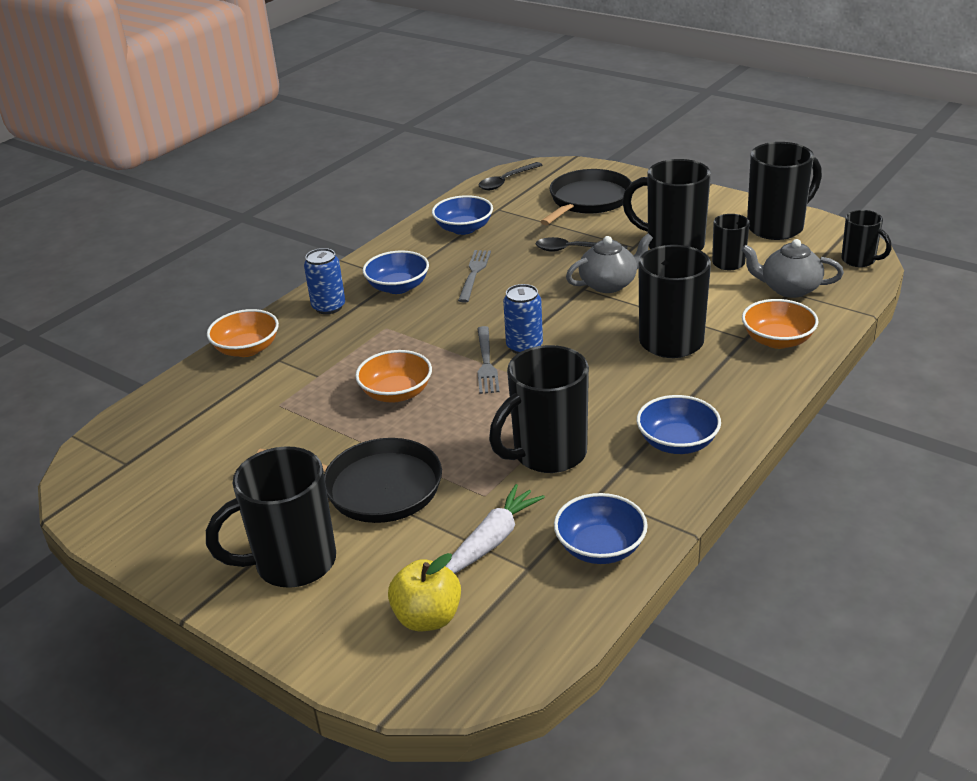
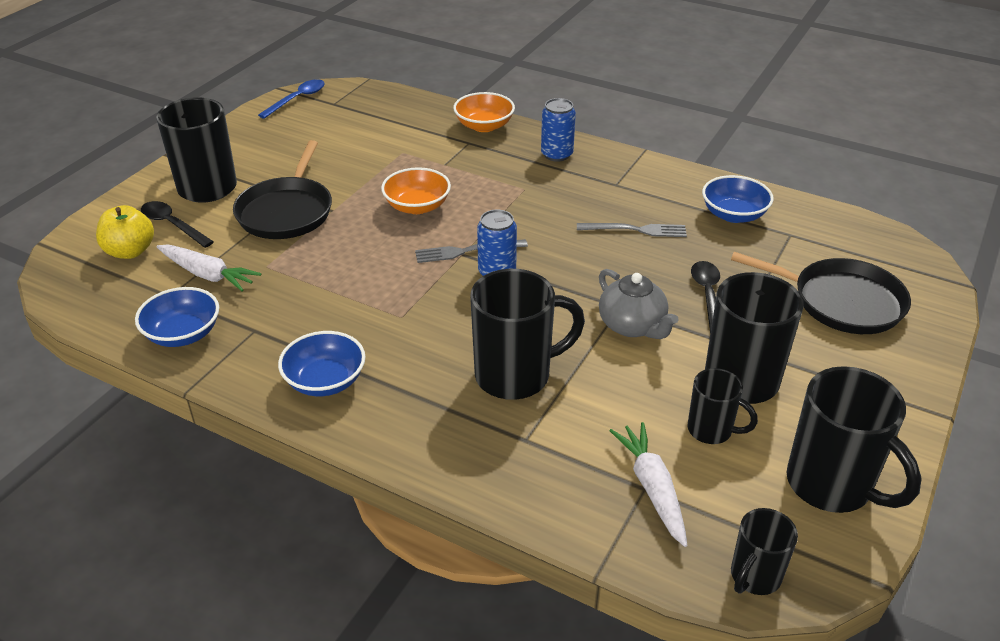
camera: 80 degrees right, 5 degrees up
(93, 497) = (297, 99): none -> blue spoon
(398, 287) = (599, 187): blue bowl -> none
(506, 181) = (866, 235): black spoon -> black spoon (172, 225)
(547, 454) = (317, 297): black mug -> none
(777, 340) = (522, 469): orange bowl -> none
(789, 289) = (652, 488): grey teapot -> white carrot

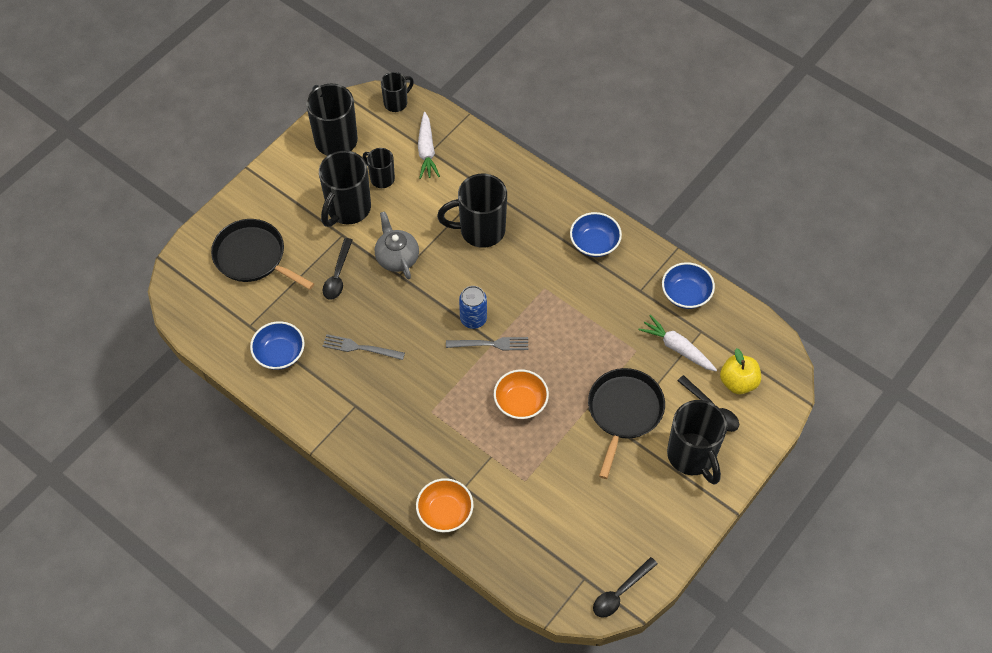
camera: 170 degrees left, 20 degrees up
(297, 99) = (620, 592): blue spoon -> black spoon
(557, 154) = (391, 455): blue can -> none

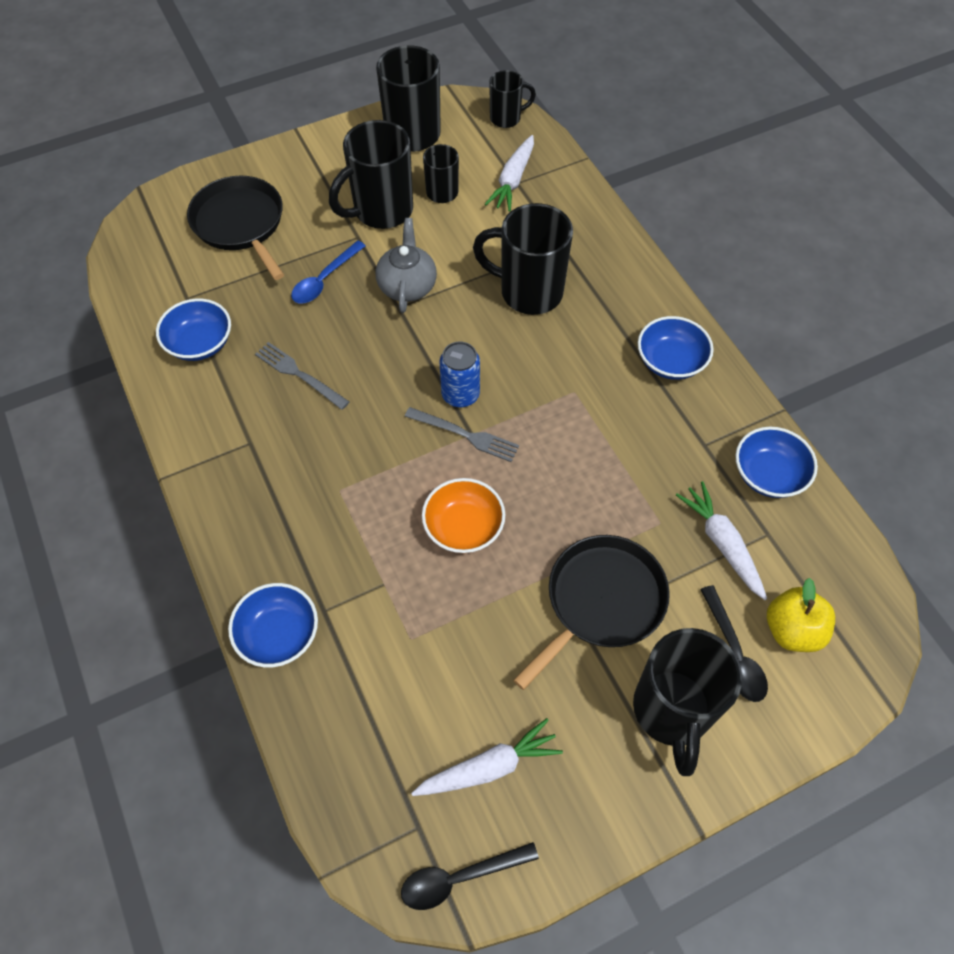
camera: 25 degrees right, 0 degrees up
(338, 275) = (324, 280): black spoon -> blue spoon
(445, 512) = (278, 634): orange bowl -> blue bowl
(606, 530) = (489, 767): none -> white carrot

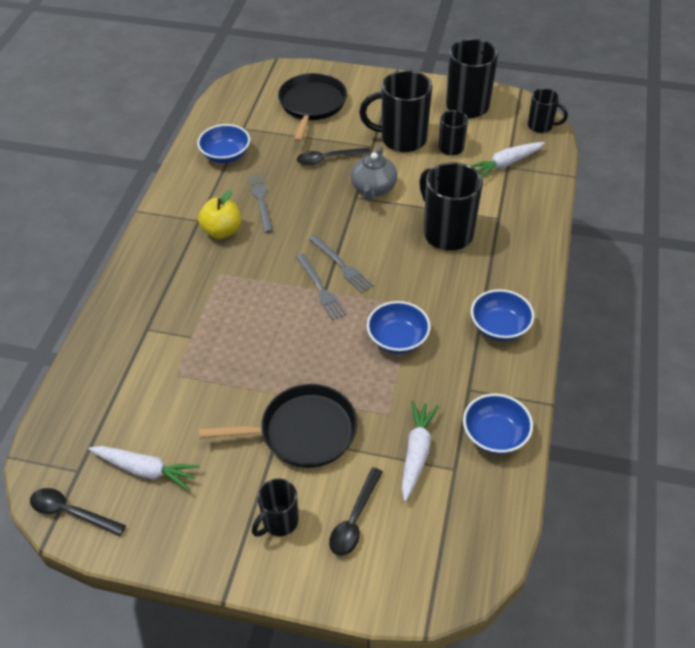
camera: 40 degrees right, 10 degrees down
(278, 634) = (112, 325): blue bowl -> blue bowl (397, 339)
(324, 280) = (328, 159): blue spoon -> black spoon
(407, 286) = (373, 188): grey teapot -> grey teapot turned 150 degrees clockwise
(460, 394) = (341, 265): blue can -> grey fork
(463, 527) = (266, 337): orange bowl -> none
(672, 712) = (279, 522): black mug -> black mug, size x0.56
(792, 630) = (408, 535): yellow apple -> yellow apple (222, 231)

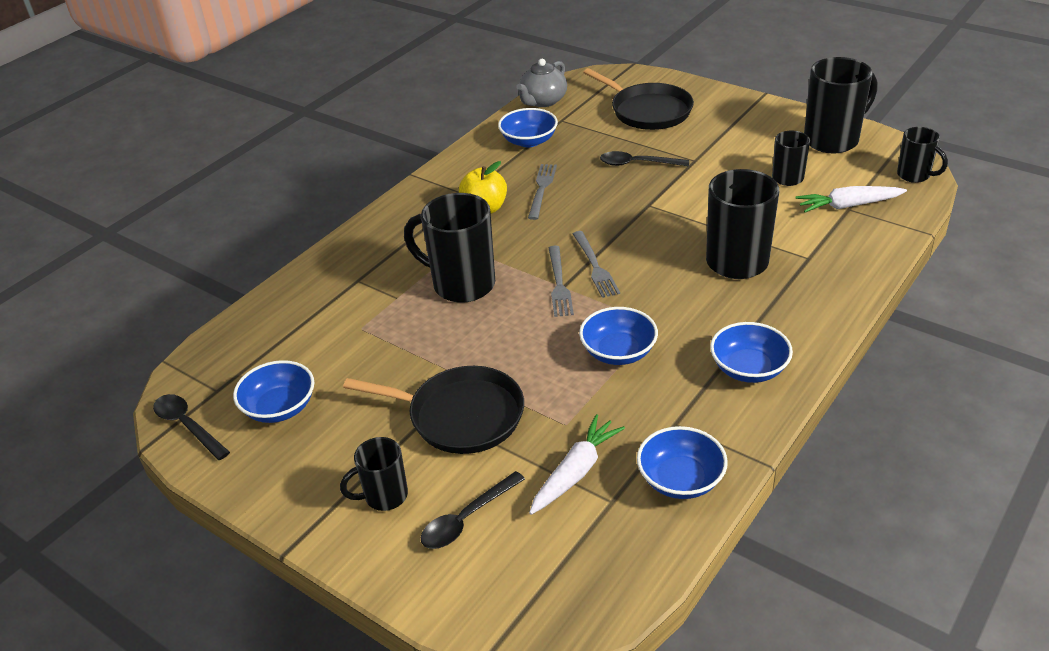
camera: 25 degrees right, 10 degrees down
(145, 470) = (279, 407): white carrot -> blue bowl
(312, 105) = (648, 111): black pan -> black pan turned 105 degrees clockwise
(373, 188) = (673, 200): grey teapot -> grey teapot (543, 101)
(401, 139) = (732, 159): black mug -> black mug (461, 284)

